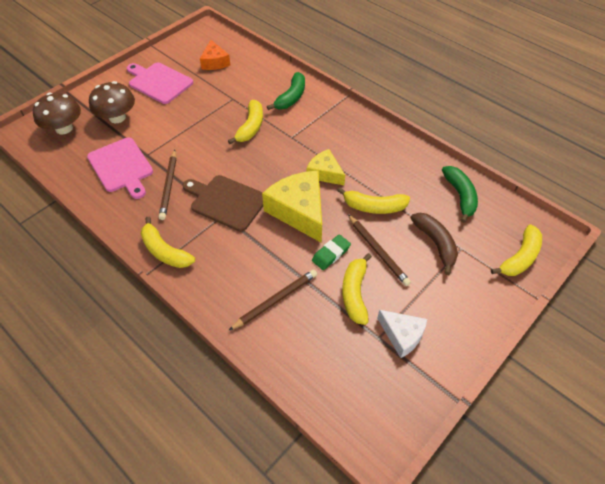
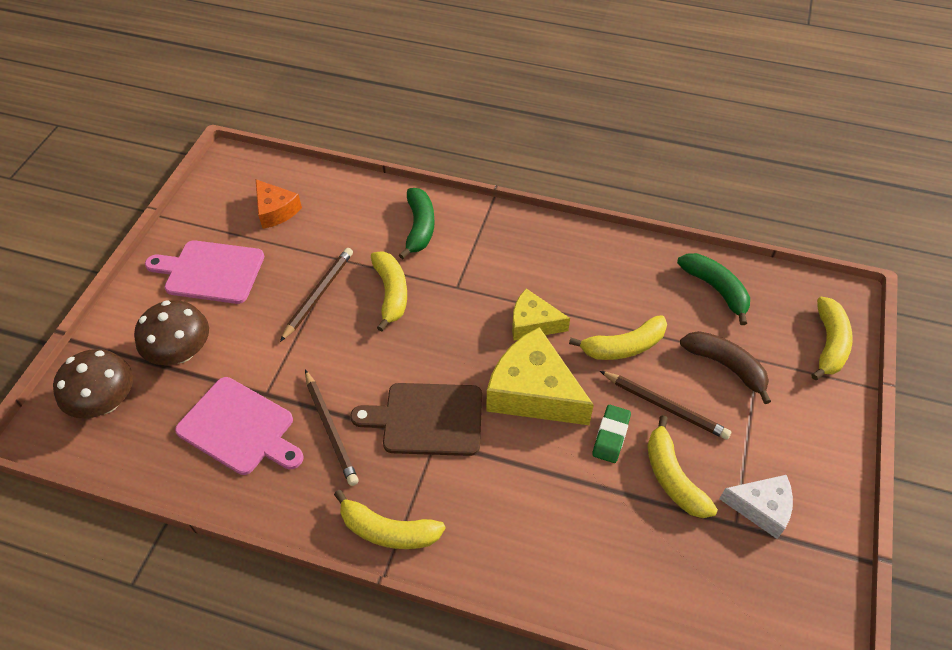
camera: 25 degrees left, 0 degrees up
(275, 300) = (581, 533): brown pencil -> brown pencil (318, 294)

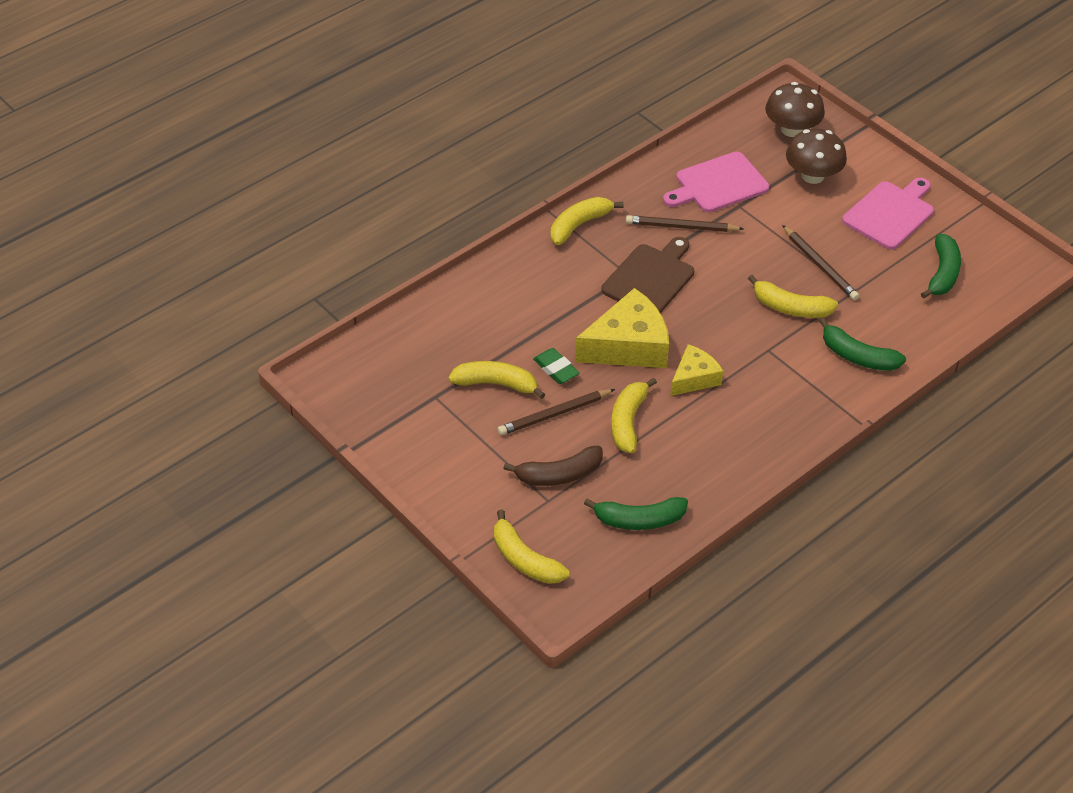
camera: 120 degrees right, 5 degrees down
(275, 210) = (942, 273): orange cheese -> green banana
(761, 508) = (434, 417): white cheese -> none

